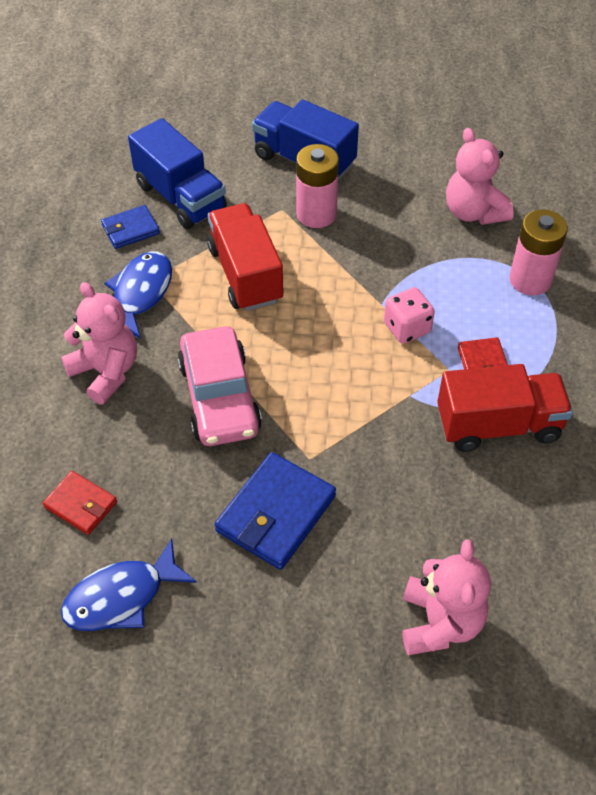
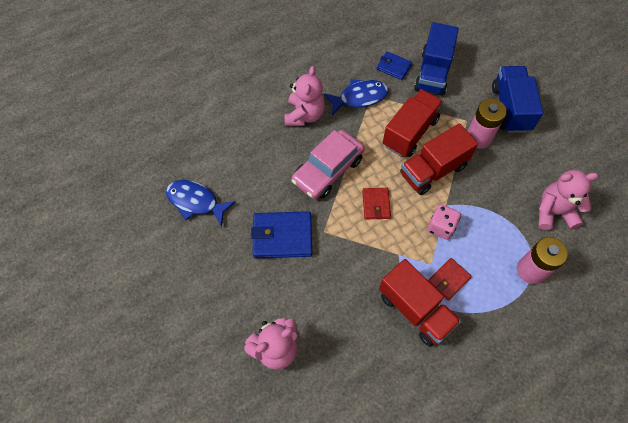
camera: 55 degrees right, 10 degrees up
(81, 505) = (229, 154): red wallet -> red wallet (376, 204)
(321, 286) = (433, 170): none -> red truck
(473, 212) = (554, 212): pink teddy bear -> pink teddy bear turned 60 degrees clockwise

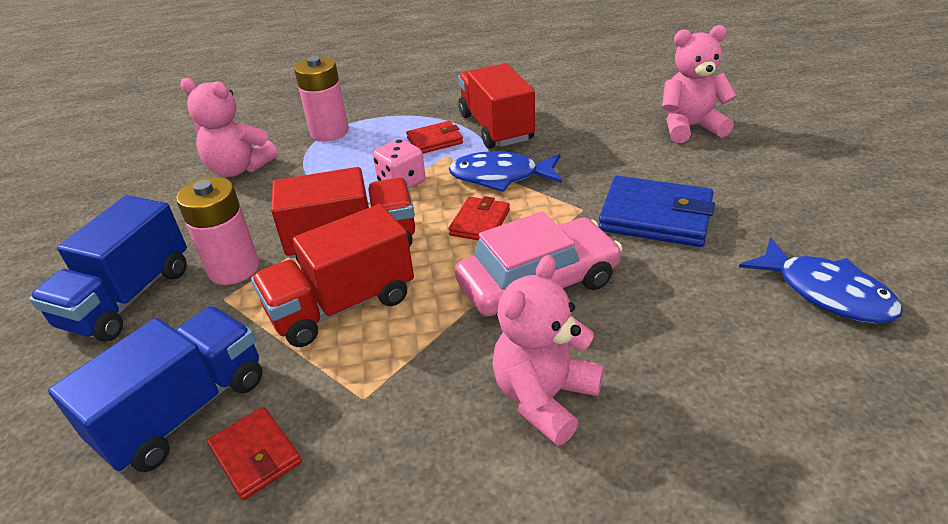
camera: 155 degrees left, 25 degrees down
(359, 97) = (392, 402): blue fish -> blue fish (500, 176)
(393, 67) = (255, 455): blue wallet -> red wallet

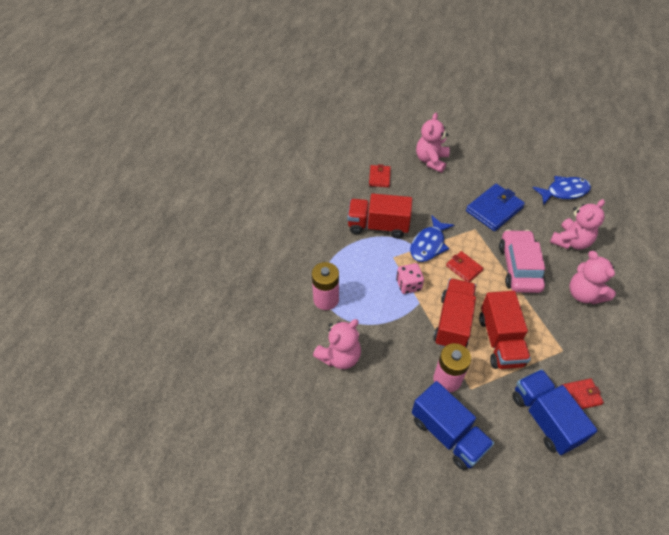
camera: 65 degrees left, 15 degrees up
(435, 141) = (373, 256): red wallet -> red wallet (379, 177)
(683, 339) = (570, 241): none -> pink teddy bear

